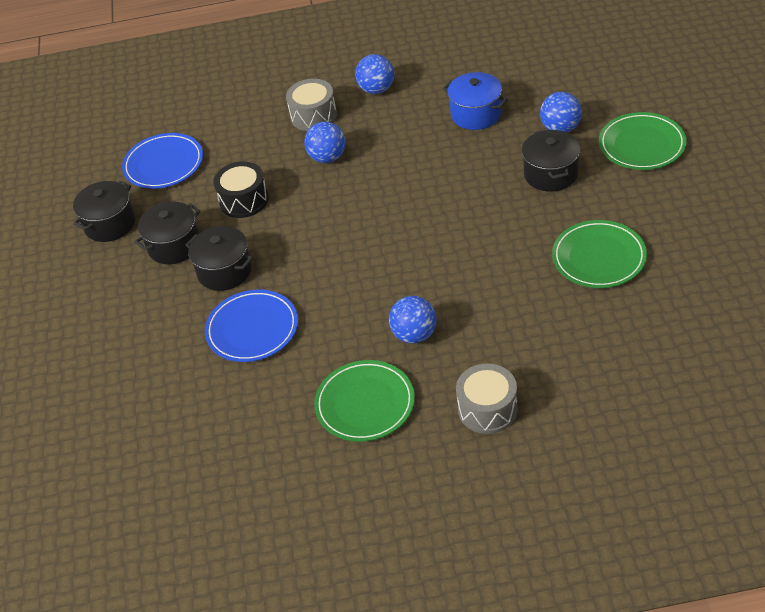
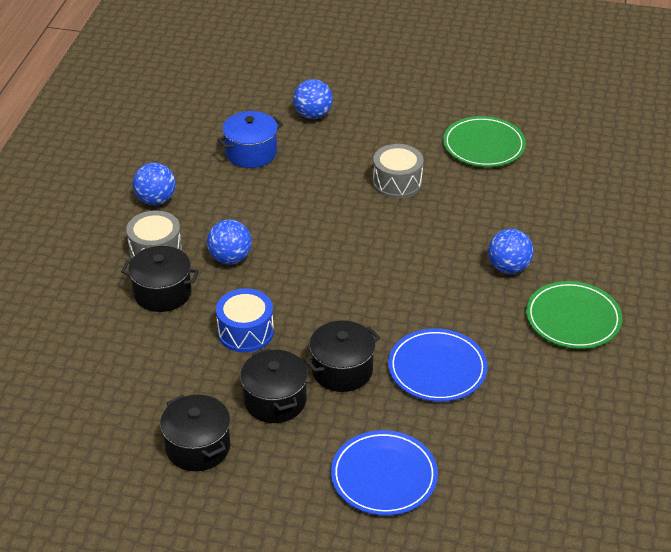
camera: 75 degrees left, 5 degrees down
(164, 164) = (132, 381): blue plate -> blue plate (384, 476)
(244, 200) = (245, 332): black drum -> blue drum
(487, 409) = (615, 251): grey drum -> grey drum (397, 182)
(550, 174) = (366, 138): black pot -> black pot (162, 293)
(642, 145) = (369, 83): green plate -> none

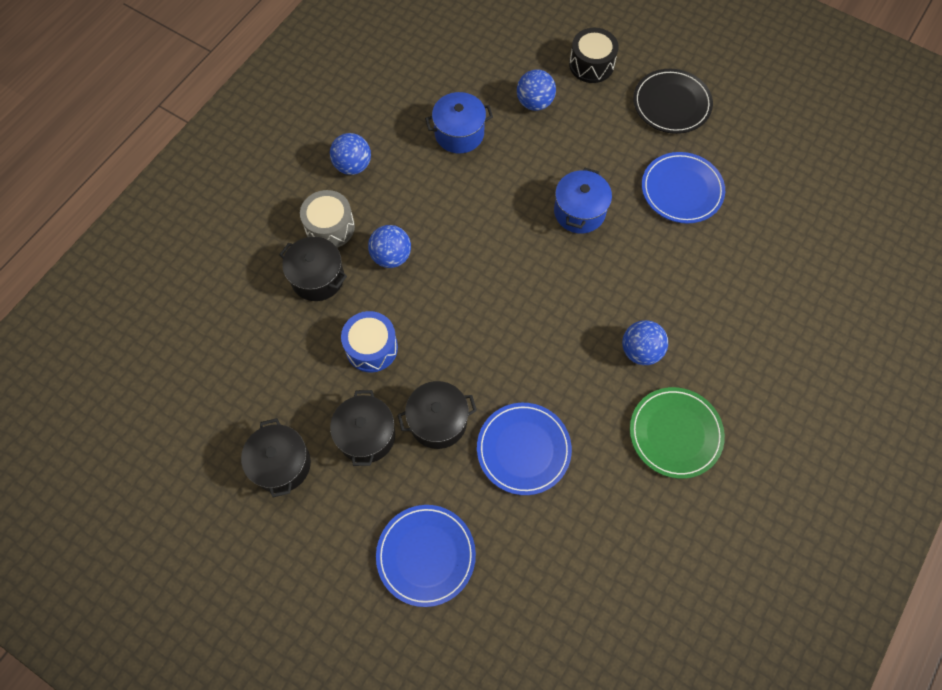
camera: 20 degrees right, 25 degrees up
(352, 77) = (591, 65): none -> black drum
(397, 182) = (579, 212): grey drum -> blue pot
(441, 88) = (671, 104): none -> black plate
(483, 145) = (681, 190): green plate -> blue plate

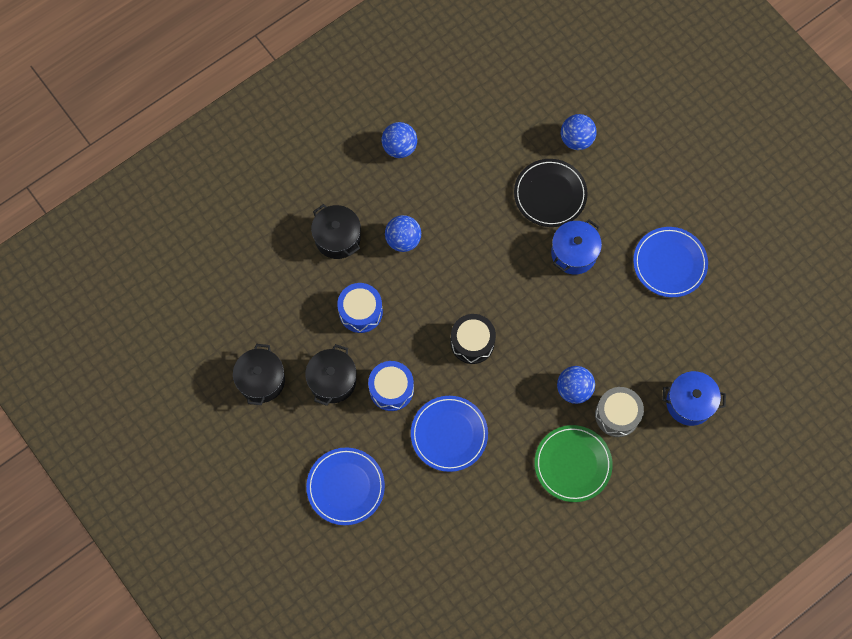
camera: 20 degrees right, 5 degrees up
(330, 227) = (362, 197): grey drum -> grey drum (617, 415)
(438, 421) = (391, 389): black pot -> blue drum
(459, 133) = (500, 147): blue pot -> blue pot (689, 403)
(591, 65) = (642, 119): black drum -> black drum (472, 342)
(671, 104) = (696, 180): black plate -> black plate (550, 194)

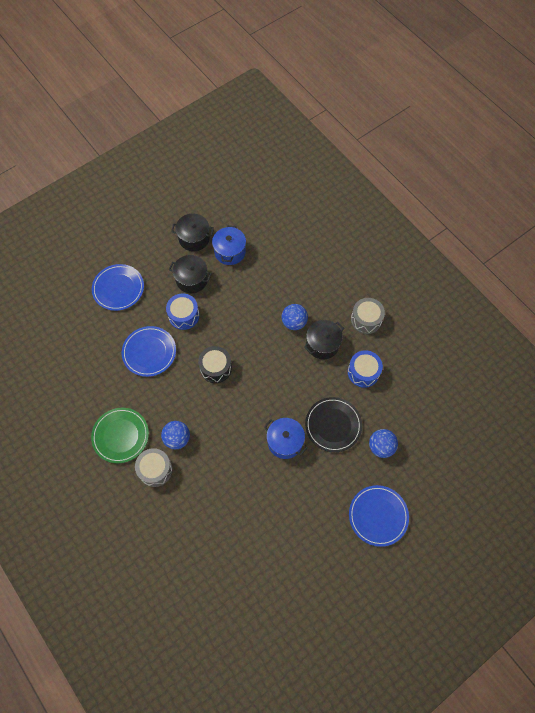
camera: 90 degrees right, 5 degrees down
(337, 238) = (294, 281): black pot -> black pot (322, 344)
(360, 312) = (240, 296): blue drum -> blue drum (363, 372)
(399, 147) = (366, 320): blue ball -> grey drum
(669, 263) = (277, 516): blue plate -> blue plate (378, 516)
(689, 403) = (161, 526): blue pot -> blue pot (230, 252)

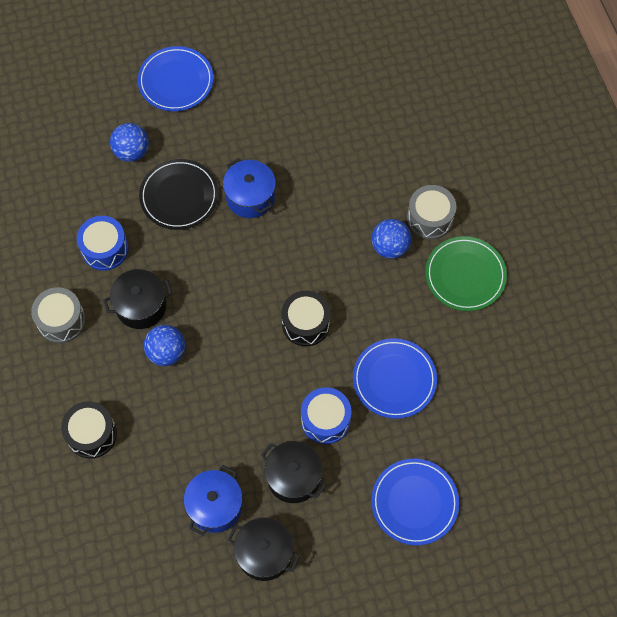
camera: 160 degrees left, 0 degrees up
(315, 265) = (91, 434): none -> black drum

